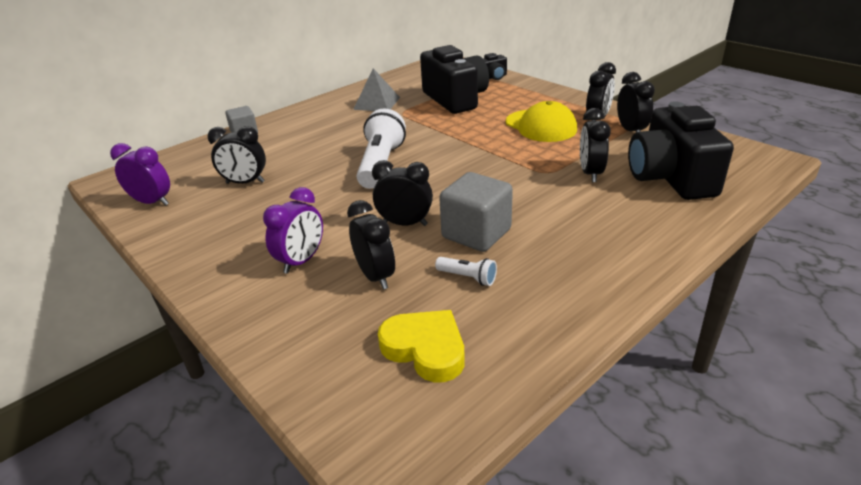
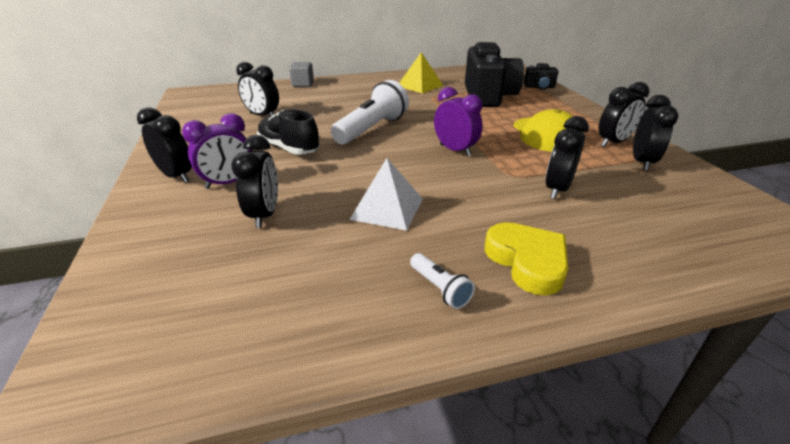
camera: 25 degrees right, 0 degrees up
(152, 202) = (192, 112): purple clock -> purple clock (455, 150)
(320, 209) = (289, 148): none -> black shoe
(377, 103) = (420, 85): grey pyramid -> yellow pyramid
(405, 223) = (337, 180): black clock -> black clock (176, 176)
(425, 349) = (226, 296): yellow heart -> yellow heart (527, 261)
(468, 277) = (336, 245): white flashlight -> white flashlight (440, 288)
(476, 233) = (387, 208): grey cube -> white pyramid
(670, 177) = (649, 220): black camera -> none

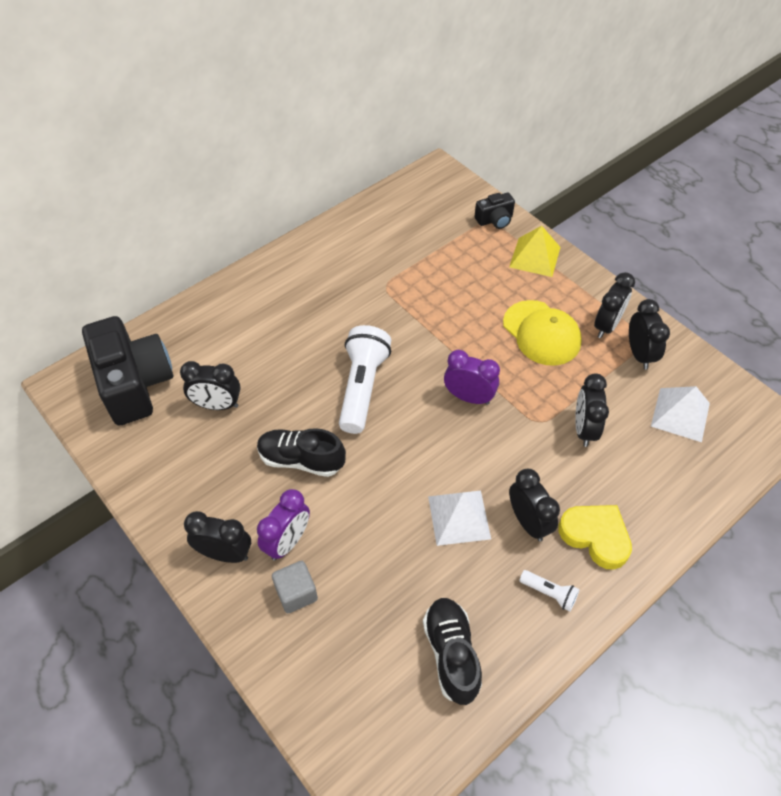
camera: 25 degrees left, 20 degrees up
(264, 215) = (360, 571): black clock -> black clock (528, 522)
(287, 299) = (451, 653): none -> black shoe
(303, 84) = (205, 308): grey cube -> grey cube (296, 593)
(420, 85) = (356, 262): yellow pyramid -> yellow pyramid (535, 257)
(488, 96) = (448, 264): black camera -> black camera (135, 384)
(677, 205) = (680, 414): none -> white pyramid

